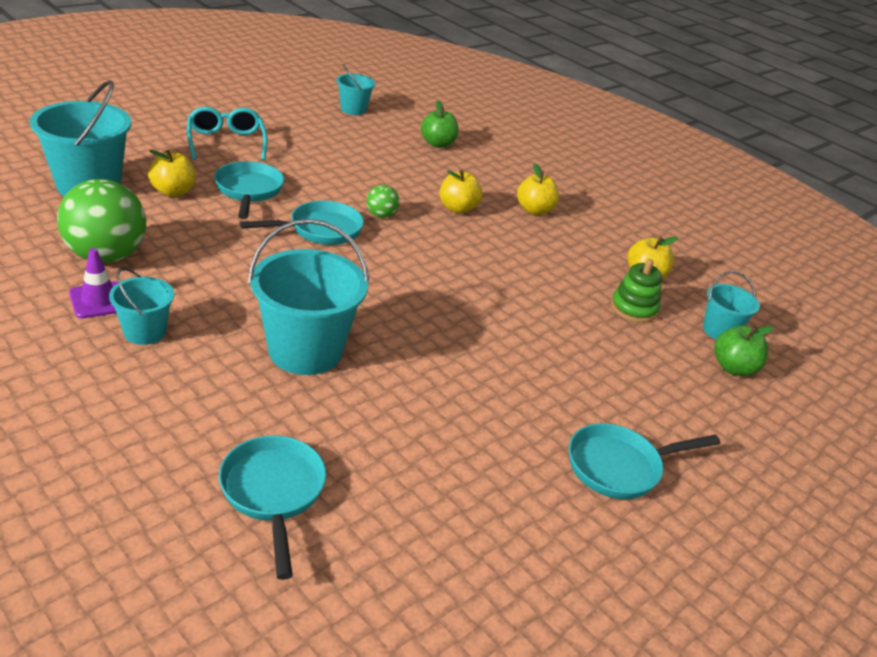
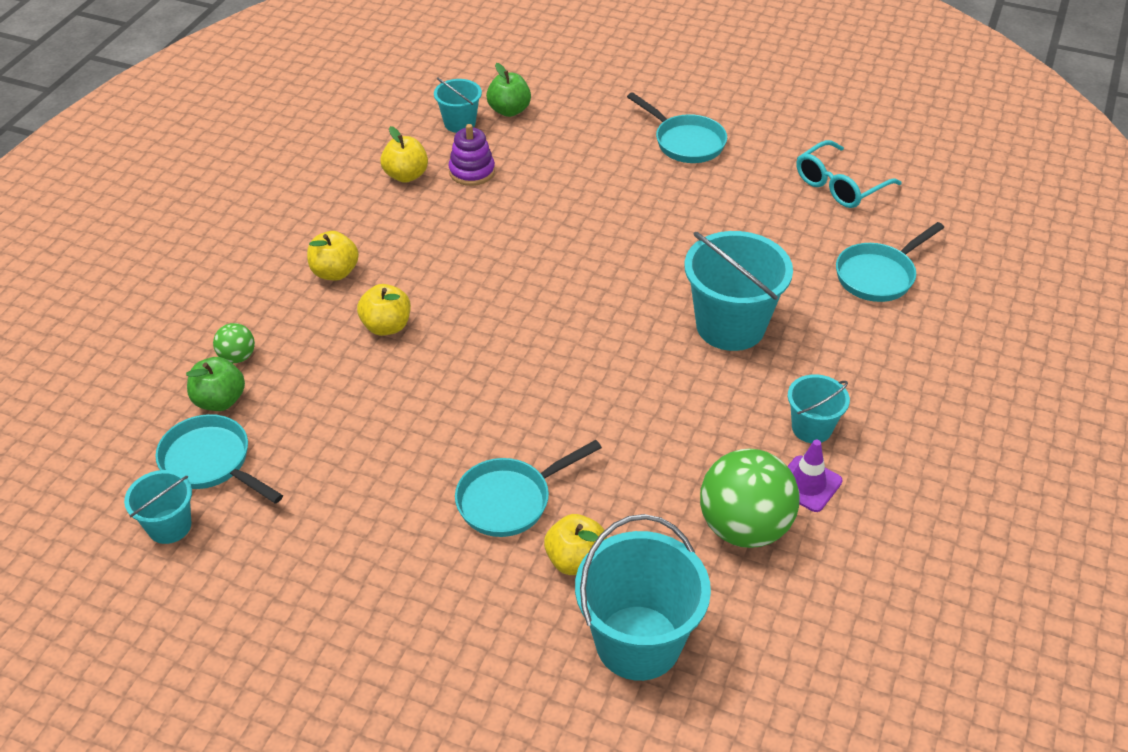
camera: 110 degrees left, 10 degrees up
(226, 142) = (402, 594): turquoise glasses -> turquoise glasses (839, 185)
(320, 230) = (536, 404): turquoise pan -> turquoise pan (211, 462)
(381, 215) = (459, 374): green ball -> green ball (237, 357)
(633, 309) = (472, 172): green stacking toy -> purple stacking toy

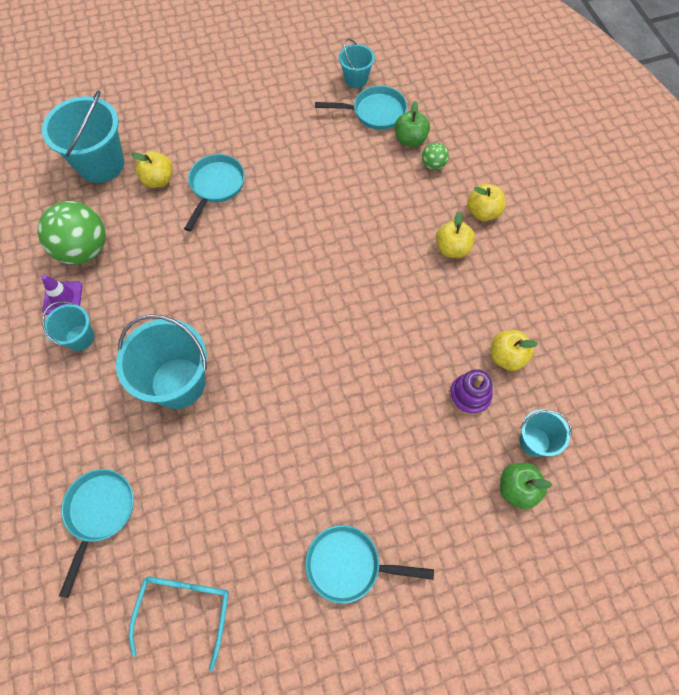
camera: 140 degrees right, 20 degrees up
(386, 326) = (381, 235): yellow apple -> yellow apple (483, 212)

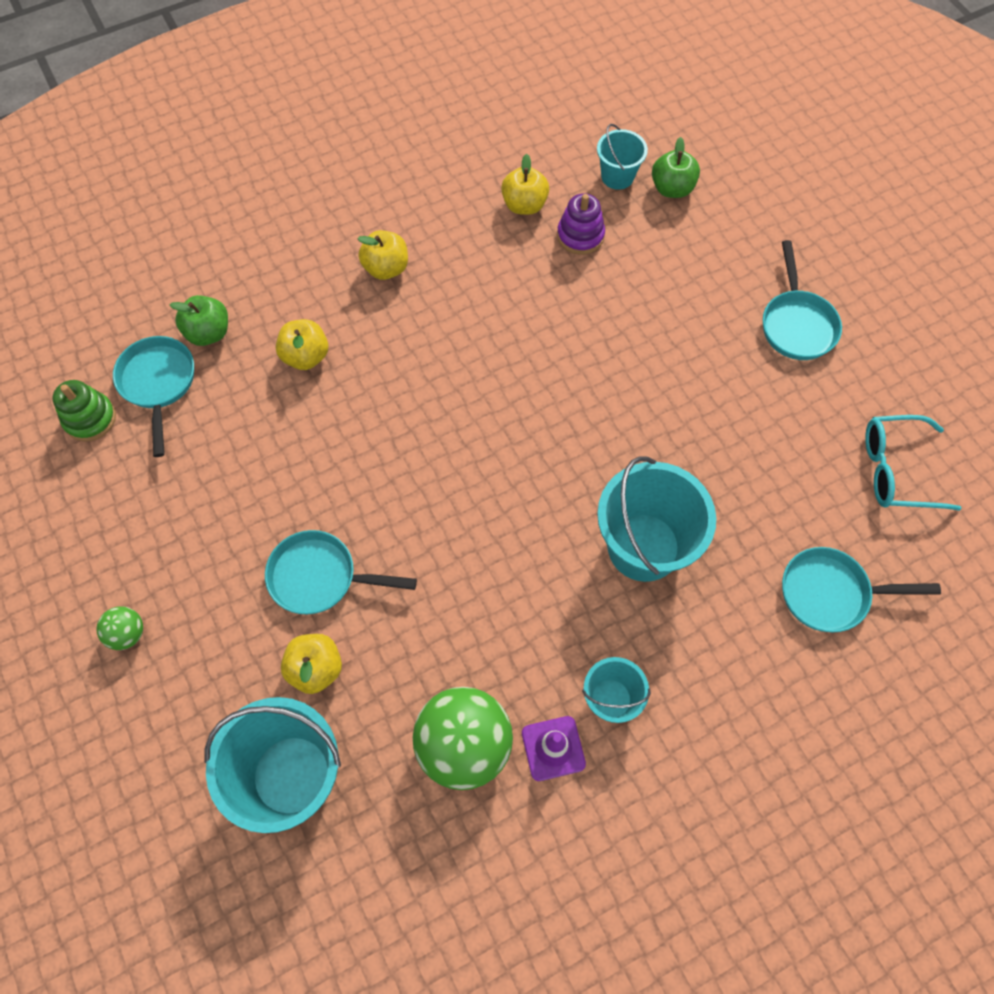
camera: 100 degrees left, 0 degrees up
(356, 79) = (90, 419): turquoise bucket -> green stacking toy
(433, 165) = (253, 301): green ball -> green ball (127, 633)
(483, 212) = (325, 240): yellow apple -> yellow apple (306, 356)

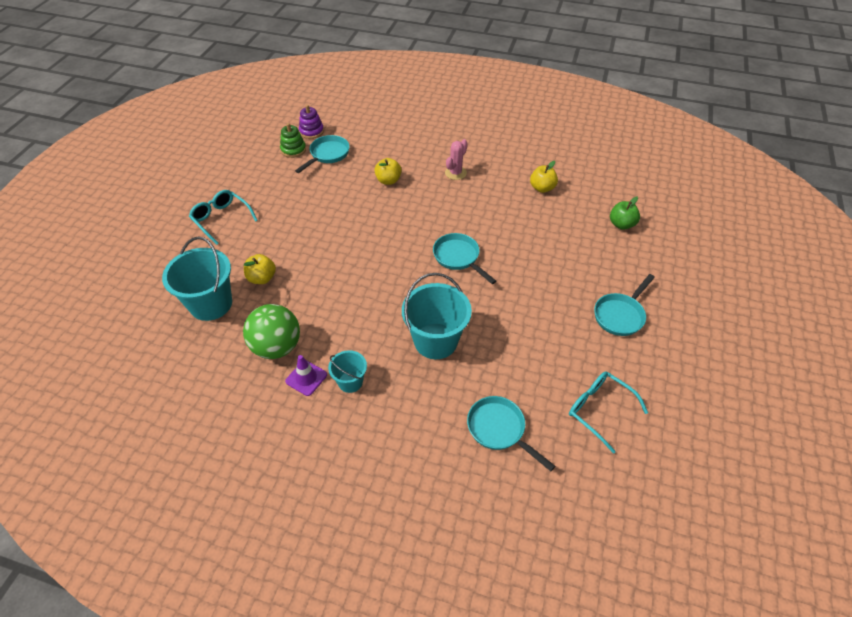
camera: 45 degrees right, 15 degrees down
(127, 633) = (221, 219): green ball -> turquoise glasses
(209, 333) = (364, 151): green apple -> none
(320, 577) = (301, 251): turquoise pan -> turquoise pan (458, 257)
(386, 268) = (455, 173): yellow apple -> pink cactus
(580, 236) = (554, 214): purple stacking toy -> purple stacking toy (311, 131)
(617, 176) = (599, 204): turquoise bucket -> none

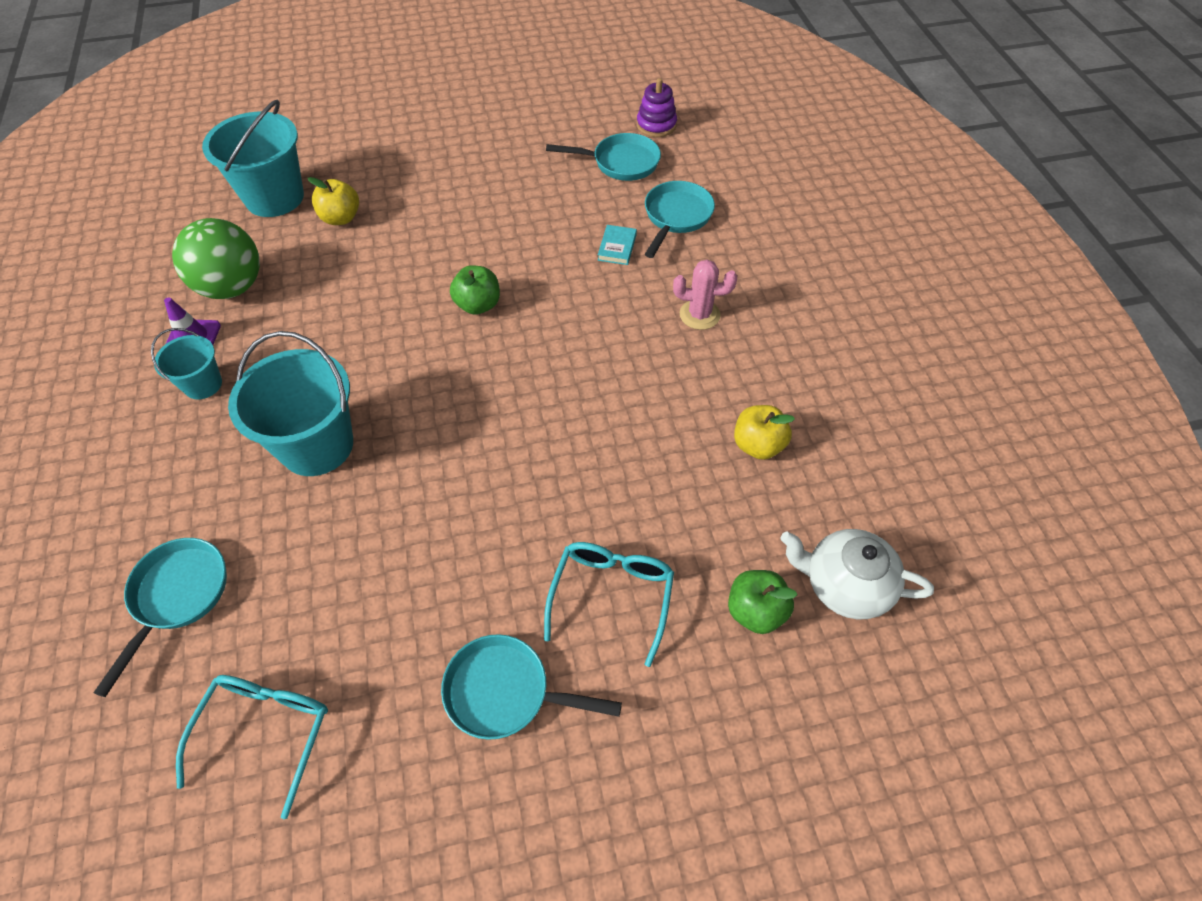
camera: 60 degrees right, 5 degrees up
(221, 219) = (422, 134): turquoise glasses -> turquoise glasses (612, 595)
(293, 150) = (602, 128): green stacking toy -> none
(385, 244) = (478, 305): none -> green apple
(388, 180) = (617, 247): yellow apple -> turquoise book
(458, 257) = (505, 400): turquoise pan -> turquoise pan (676, 217)
(623, 195) = (845, 585): none -> white teapot

